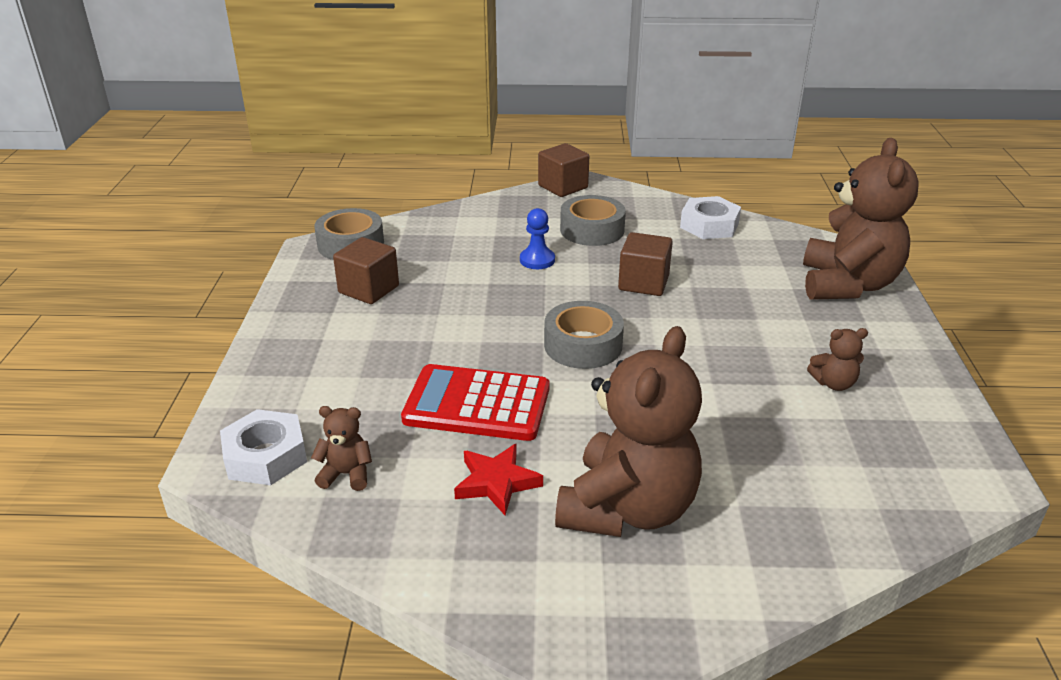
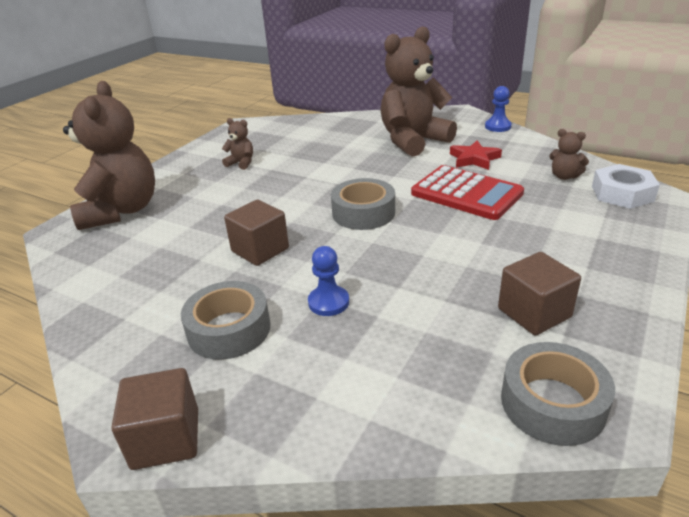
camera: 150 degrees left, 0 degrees up
(492, 609) = (497, 127): none -> blue pawn
(709, 225) = (110, 298): white nut -> none
(847, 285) = (121, 211): brown teddy bear -> brown teddy bear turned 135 degrees clockwise

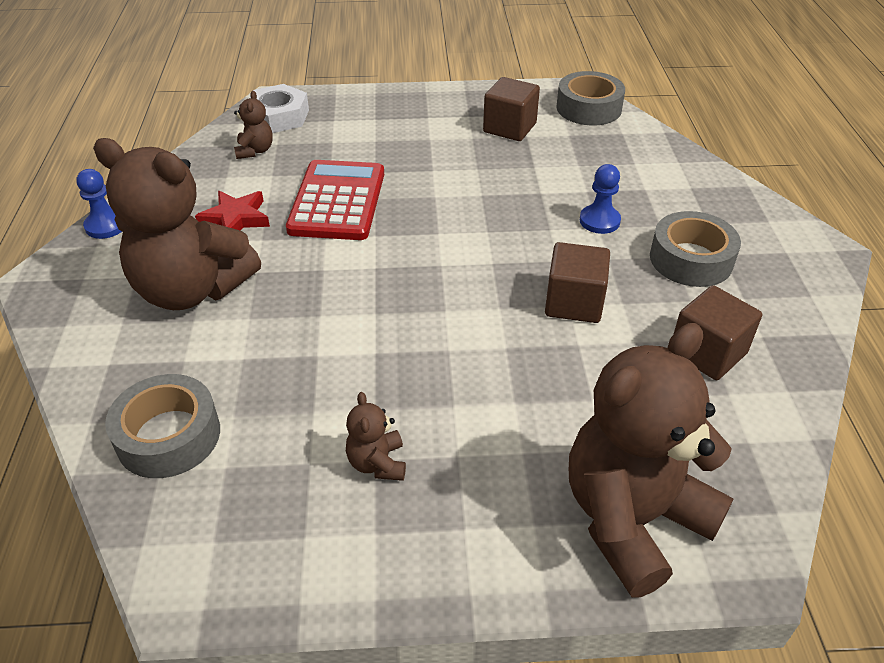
camera: 125 degrees left, 10 degrees up
(166, 438) = (800, 232): brown cube -> brown cube (707, 353)
(363, 213) = (435, 258): grey tape -> grey tape (168, 436)

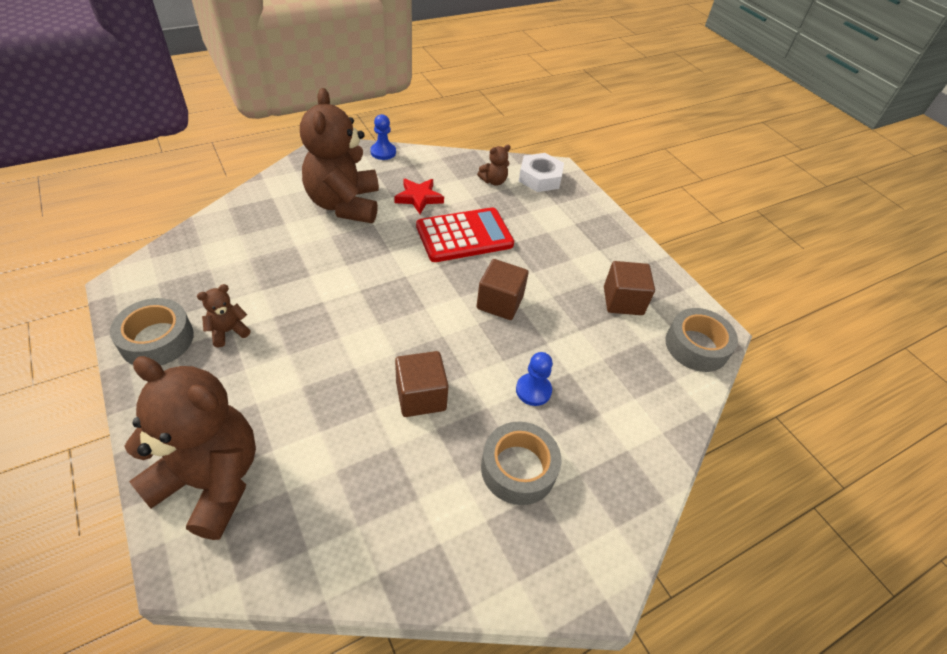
camera: 60 degrees right, 5 degrees up
(168, 436) = (226, 239): grey tape -> grey tape (157, 339)
(707, 353) = (401, 502): brown cube -> brown cube (500, 302)

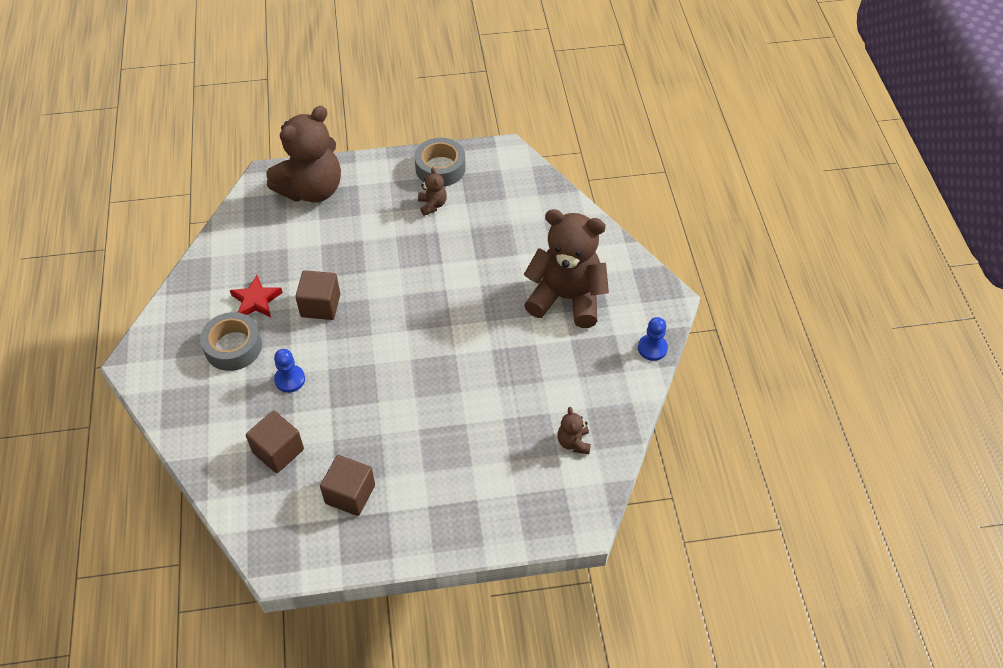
camera: 115 degrees right, 5 degrees up
(419, 198) = (561, 362): red star -> red star (256, 300)
(464, 236) = (489, 386): red calculator -> none
(500, 302) = (390, 387): brown cube -> brown cube (278, 451)
(540, 178) = (568, 495): white nut -> none
(696, 346) = (270, 533): grey tape -> none

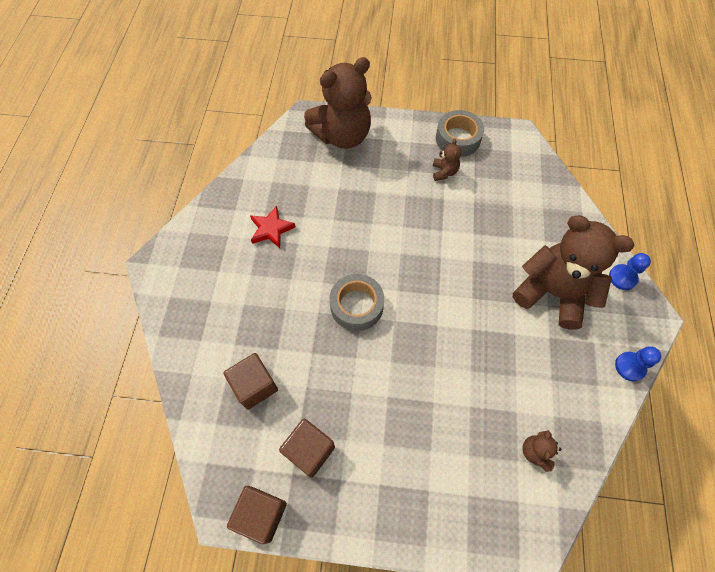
camera: 15 degrees right, 10 degrees up
(233, 347) = (241, 270): grey tape -> grey tape (356, 306)
(290, 379) = (282, 314): blue pawn -> blue pawn (622, 277)
(320, 305) = (325, 247): brown cube -> brown cube (261, 514)

